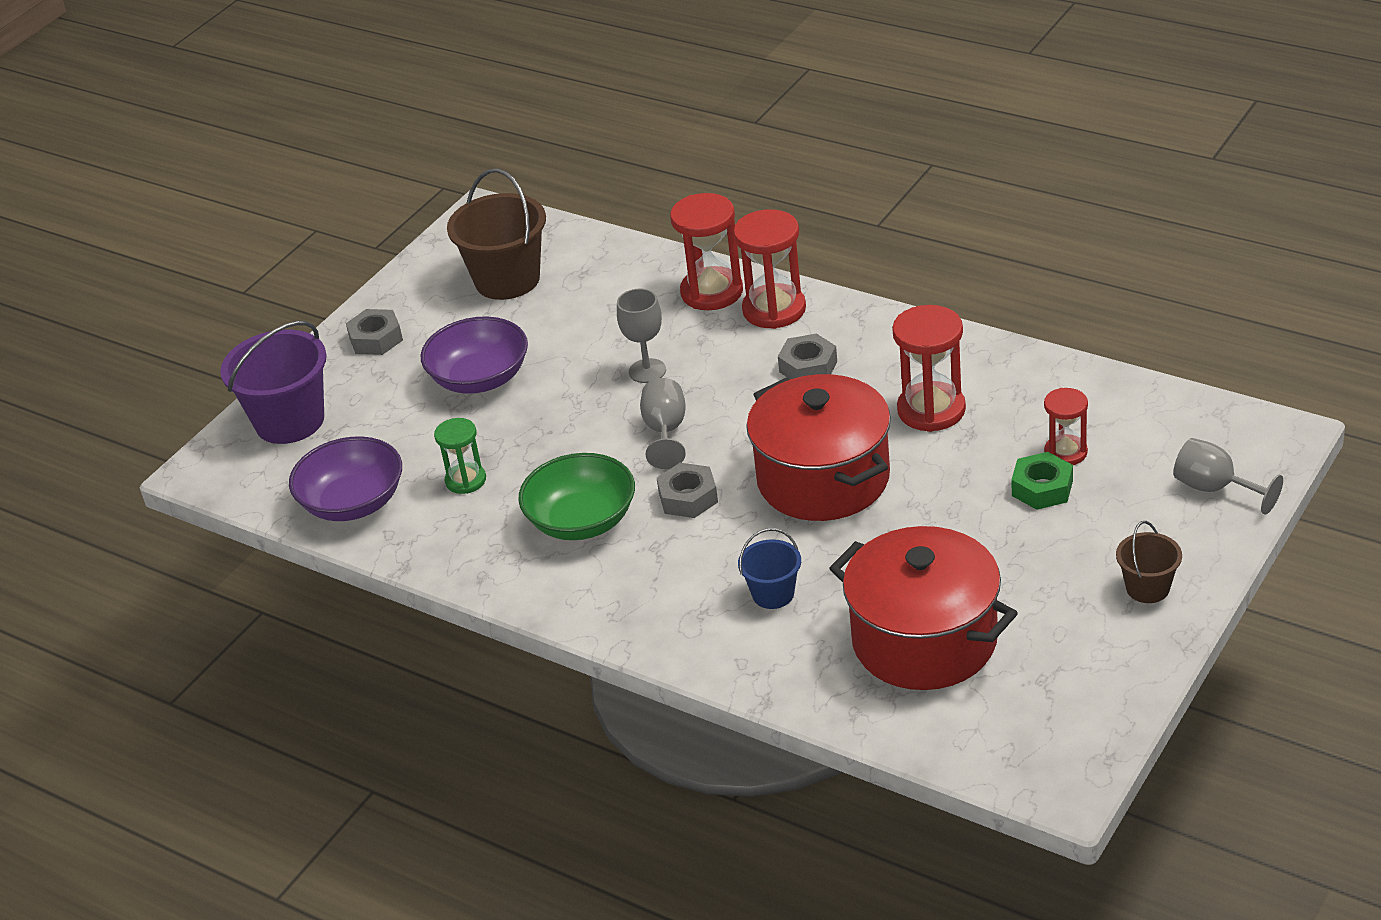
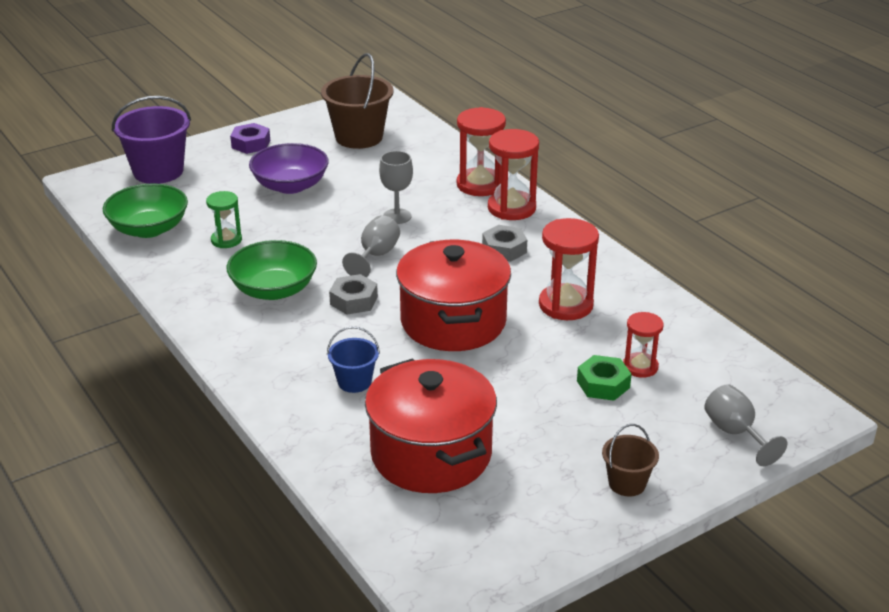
camera: 20 degrees right, 5 degrees down
(353, 503) = (149, 229): purple bowl -> green bowl
(376, 339) = (251, 144): grey nut -> purple nut

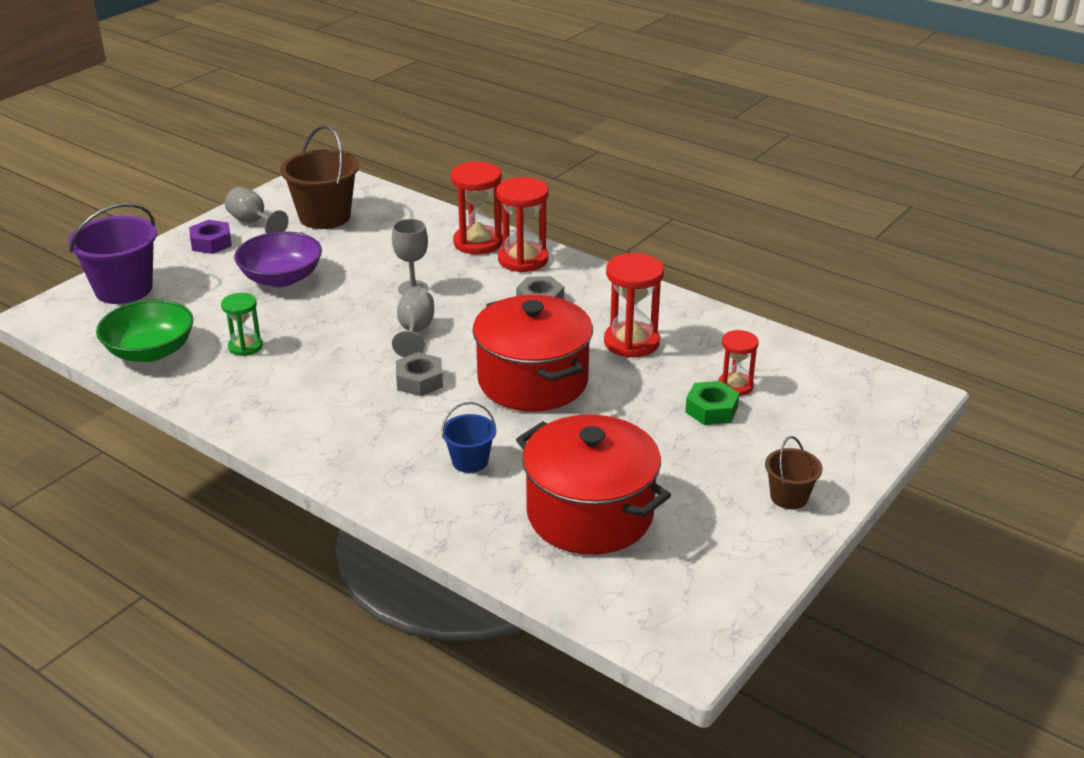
camera: 20 degrees left, 0 degrees up
(274, 289) = (328, 387): green bowl -> none
(735, 433) = (856, 428): grey goblet -> grey goblet (253, 222)

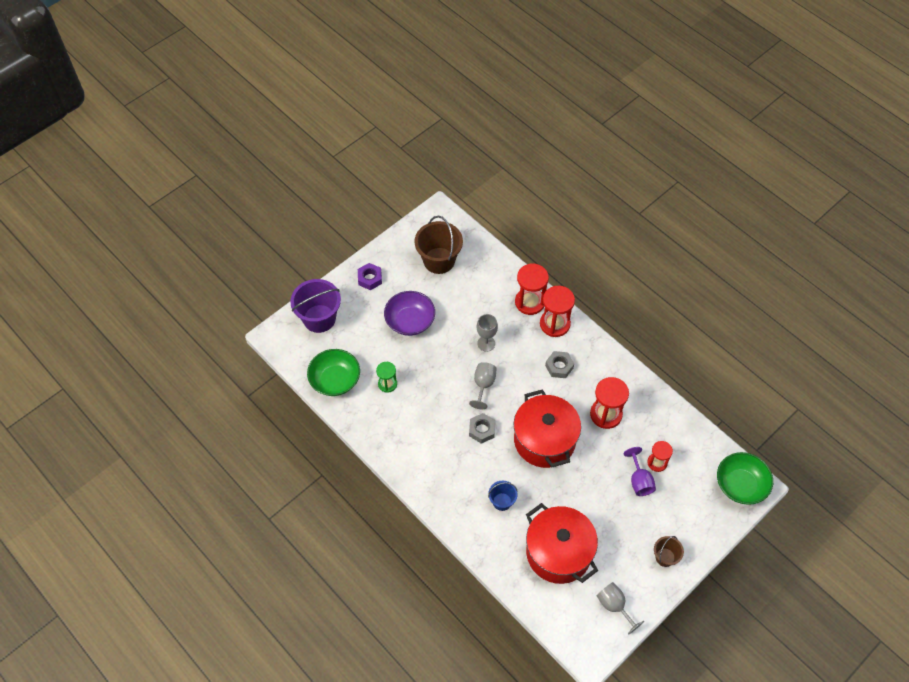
camera: 10 degrees right, 25 degrees up
(253, 222) = (395, 260): grey goblet -> grey goblet (614, 606)
(711, 409) = (639, 481): green nut -> purple goblet
(886, 396) = (740, 485): none -> green bowl

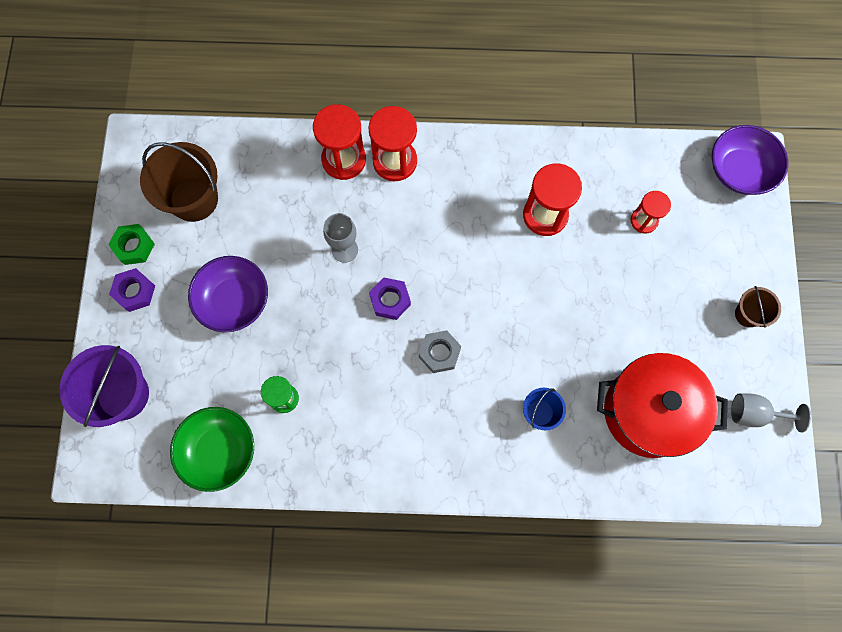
camera: 45 degrees left, 15 degrees up
(390, 258) = (134, 246): none -> green nut
(483, 385) = (390, 300): grey goblet -> purple nut
(544, 440) = (514, 302): red pot -> none
(559, 366) = (447, 205): grey nut -> none
(639, 481) = (646, 256): purple goblet -> none
(740, 485) = (739, 170): green bowl -> purple bowl

